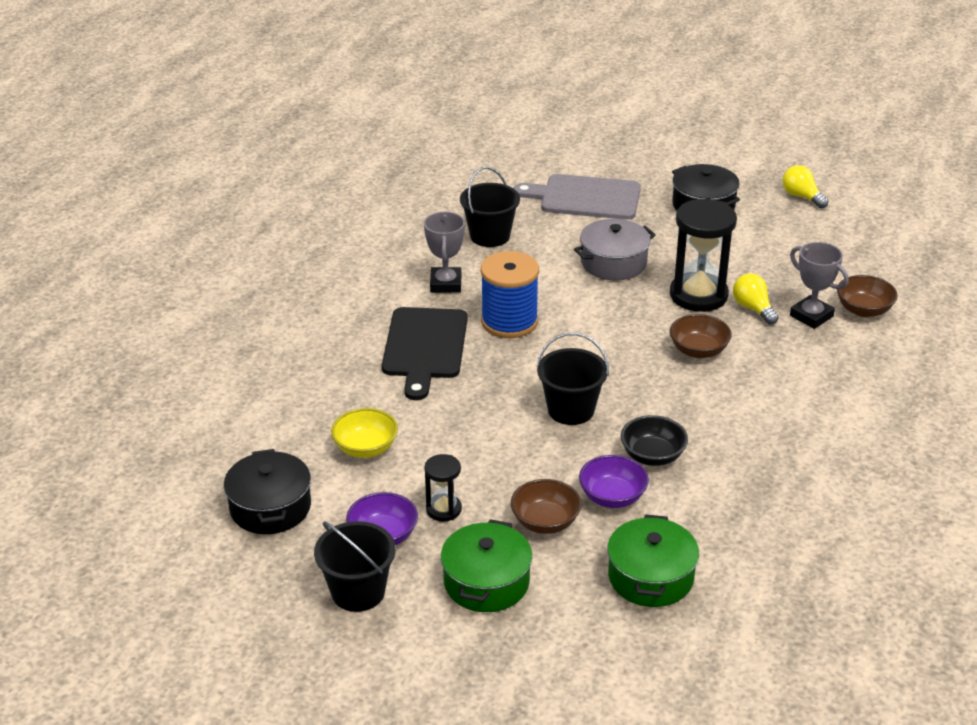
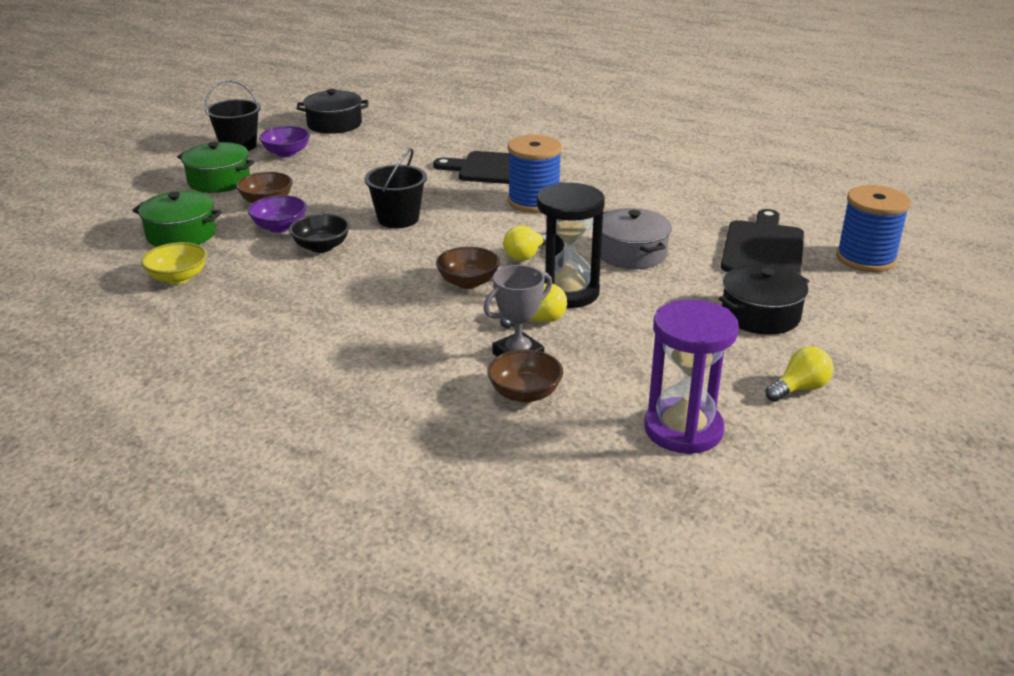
camera: 95 degrees right, 5 degrees down
(365, 448) = (382, 149): yellow bowl -> yellow bowl (178, 278)
(443, 509) = (302, 171): black hourglass -> none
(446, 284) = (596, 179): grey trophy -> none
(490, 236) = (679, 200): black bucket -> none
(585, 198) = (763, 248): grey cutting board -> black cutting board
(592, 154) = (866, 258): none -> blue spool
(633, 321) = (525, 255): none -> yellow light bulb
(874, 243) = (683, 430): none -> purple hourglass

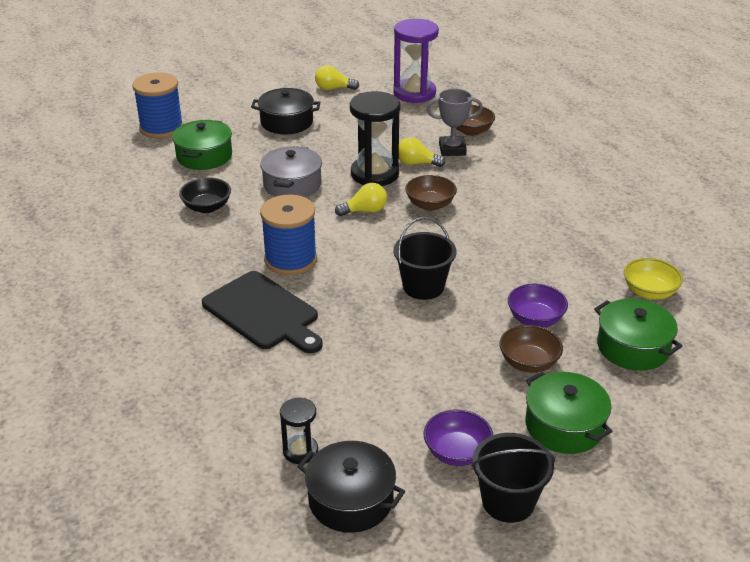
camera: 145 degrees left, 5 degrees up
(321, 247) = (512, 280): black bowl -> black bowl (207, 207)
(386, 129) = (300, 451): none -> black hourglass
(763, 248) = (204, 156): black cutting board -> green pot

